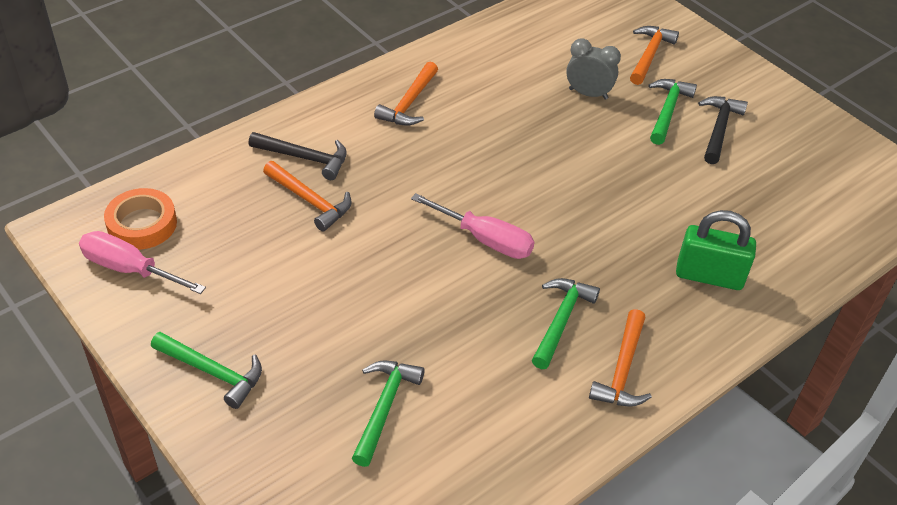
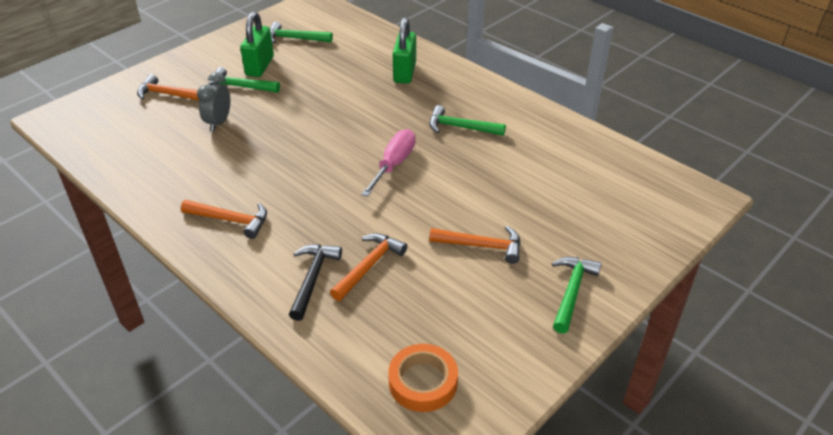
camera: 95 degrees left, 5 degrees down
(130, 269) = (482, 375): pink screwdriver -> none
(384, 407) = (563, 197): green hammer -> green hammer (295, 38)
(622, 370) = (493, 103): orange hammer -> orange hammer (482, 246)
(719, 129) = (259, 66): black hammer -> green padlock

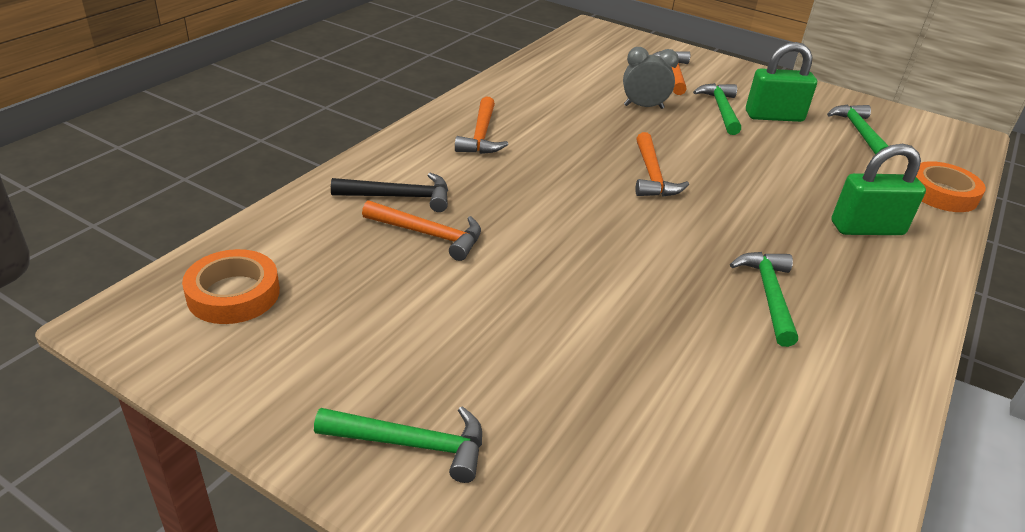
camera: 75 degrees right, 5 degrees down
(375, 34) = (941, 193): none -> orange tape
(393, 164) = (638, 237): pink screwdriver -> none
(482, 246) = (494, 333): orange hammer -> orange hammer (652, 175)

